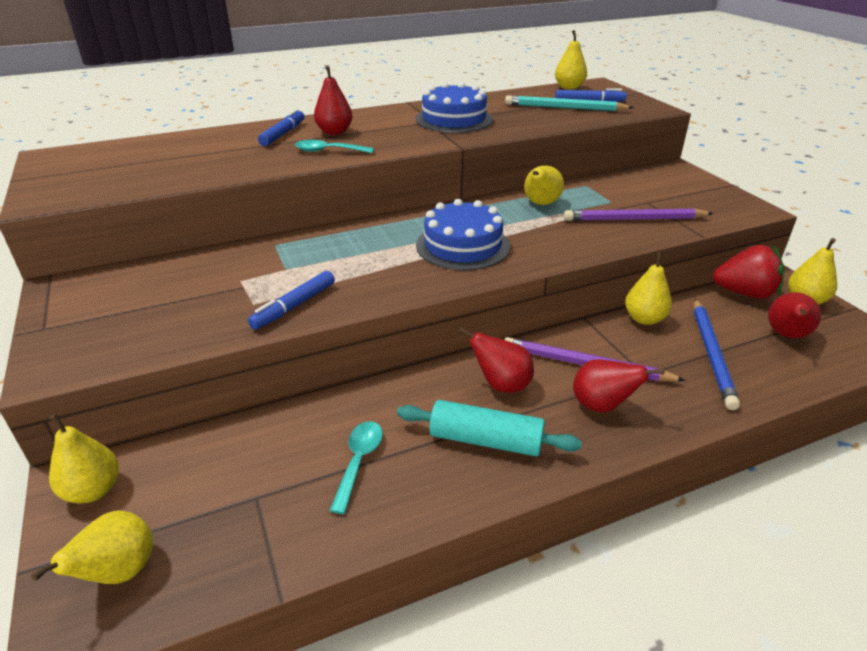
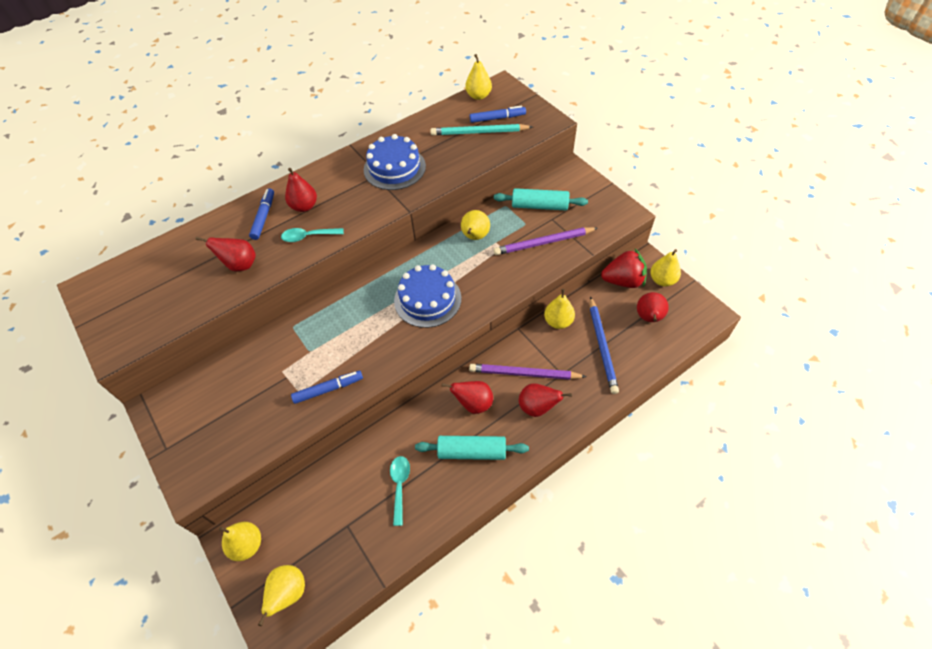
camera: 10 degrees left, 20 degrees up
(235, 161) = (240, 265): none -> red pear
(294, 306) = (328, 389): blue marker -> blue marker turned 135 degrees counterclockwise
(632, 190) = (539, 206): none -> turquoise rolling pin

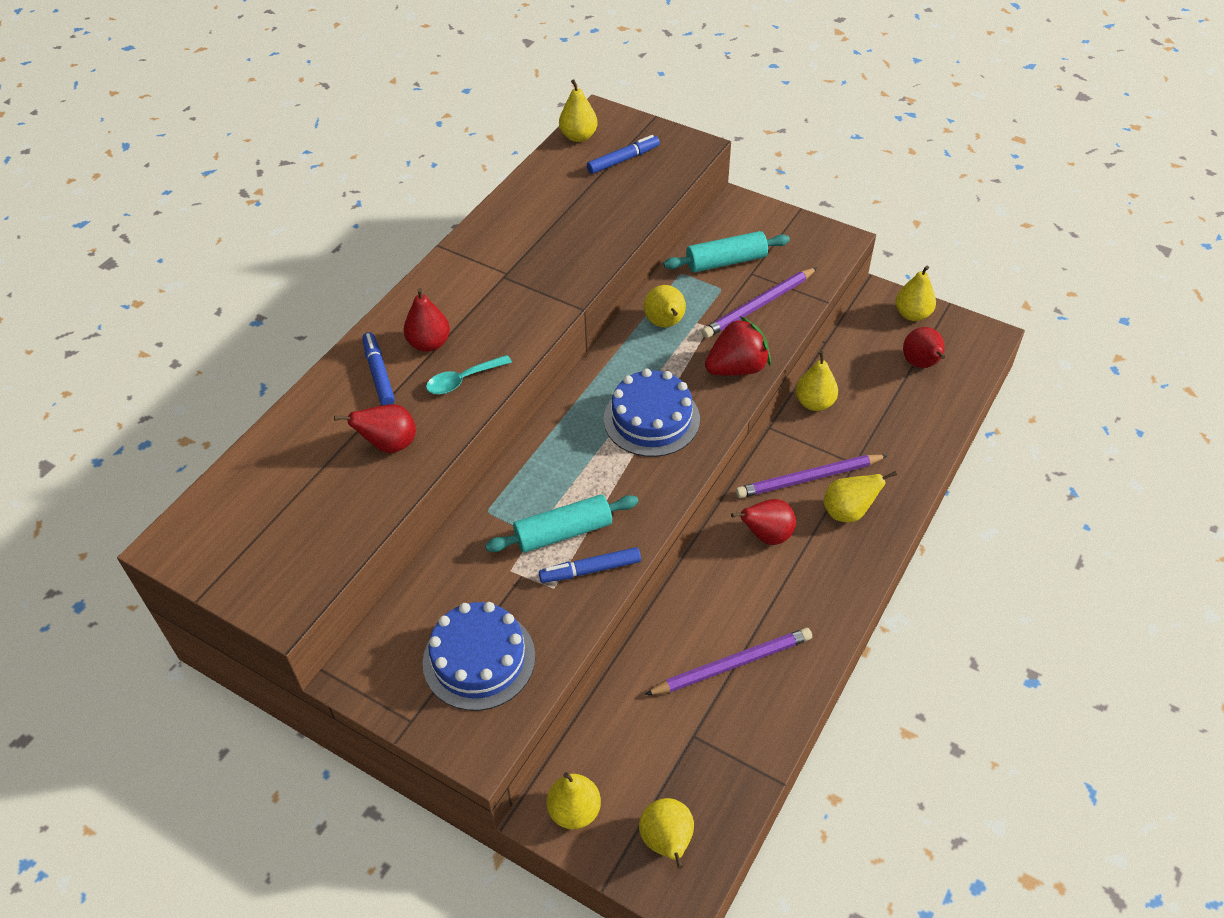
camera: 25 degrees left, 5 degrees down
(328, 389) = (590, 570): blue marker -> blue marker turned 150 degrees counterclockwise
(394, 168) = (524, 259): blue cake -> blue cake (479, 659)
(399, 486) = (732, 664): turquoise spoon -> purple pencil
(472, 452) = (798, 591): turquoise rolling pin -> turquoise rolling pin (563, 532)
(479, 132) = (611, 184): turquoise pencil -> none
(537, 407) = (848, 512): red pear -> yellow pear
(602, 346) = (885, 414): blue pencil -> none
(623, 281) = (866, 329): red strawberry -> red strawberry (737, 368)

